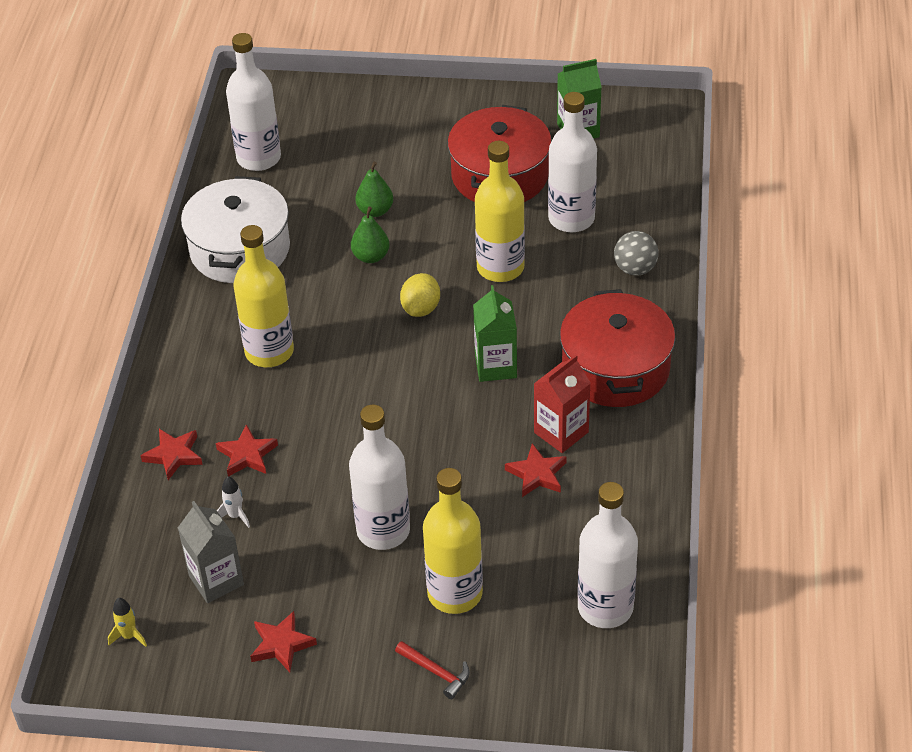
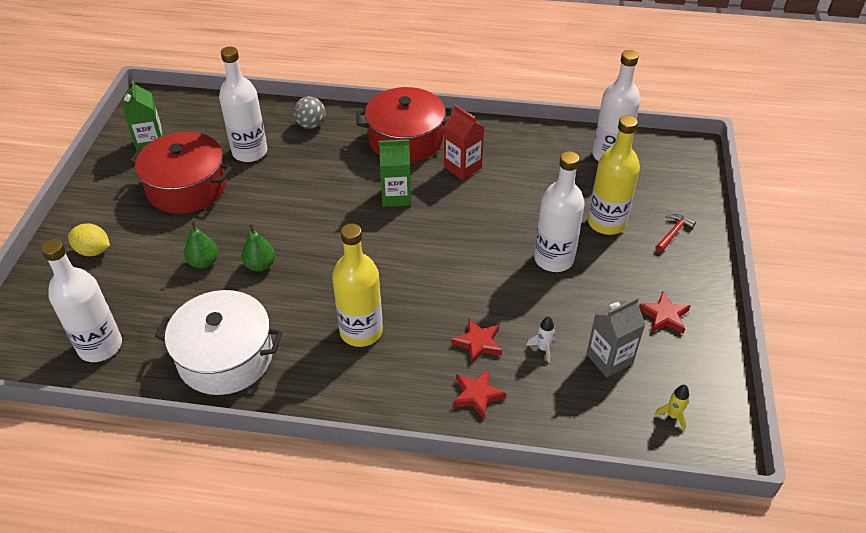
camera: 90 degrees left, 0 degrees up
(421, 309) = (328, 235): yellow lemon -> yellow lemon (93, 251)
(500, 267) = (293, 190): yellow bottle -> none
(537, 474) = (500, 180): red star -> none

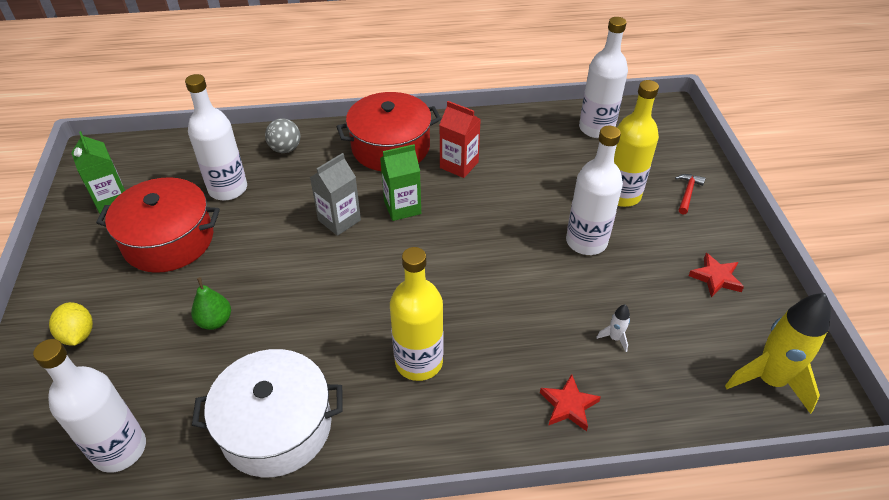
camera: 15 degrees left, 0 degrees up
(93, 251) = (78, 335): yellow lemon -> yellow lemon turned 60 degrees clockwise
(260, 265) = (281, 311): green pear -> none
(478, 343) = (547, 347): red star -> none
(609, 359) = (683, 334): grey carton -> grey carton (339, 220)
(673, 416) = (769, 380): yellow rocket -> yellow rocket, size x2.41

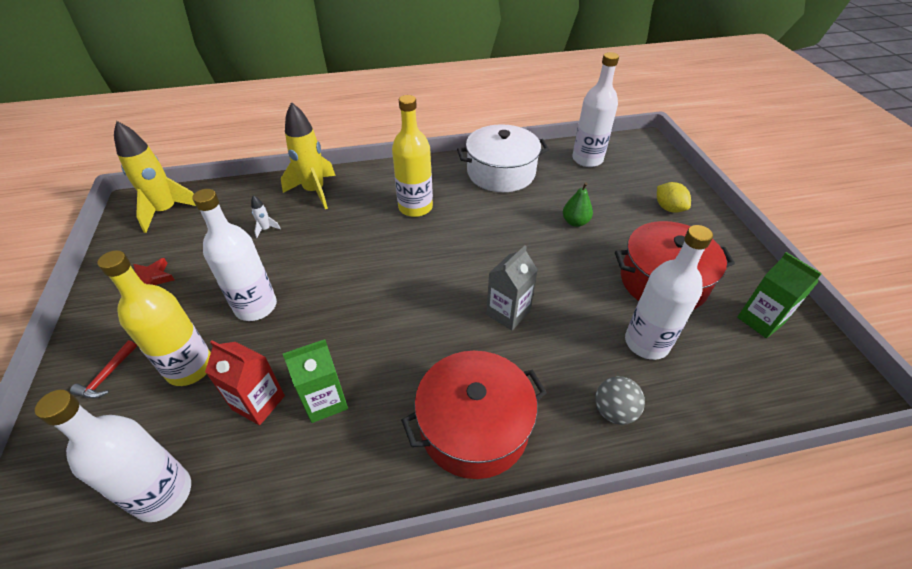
camera: 175 degrees right, 0 degrees up
(402, 207) = (445, 332): green carton -> green carton (325, 401)
(459, 165) = (380, 400): red carton -> red carton (258, 402)
(568, 405) = (314, 191): red star -> yellow rocket

